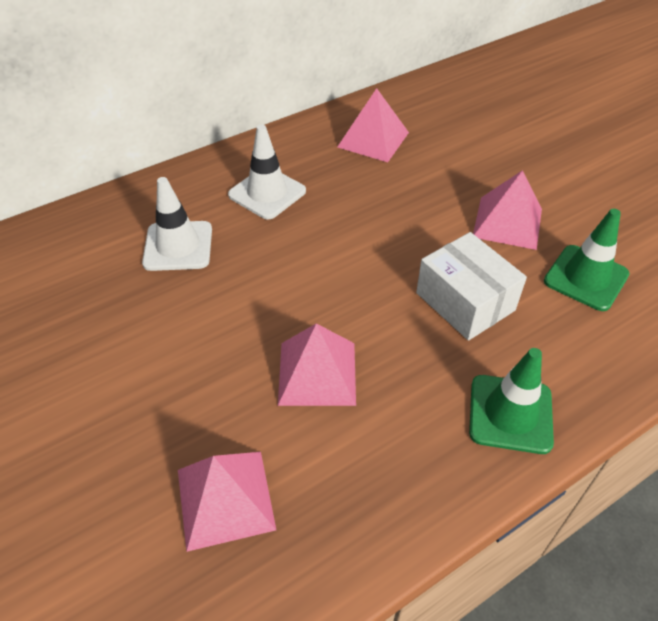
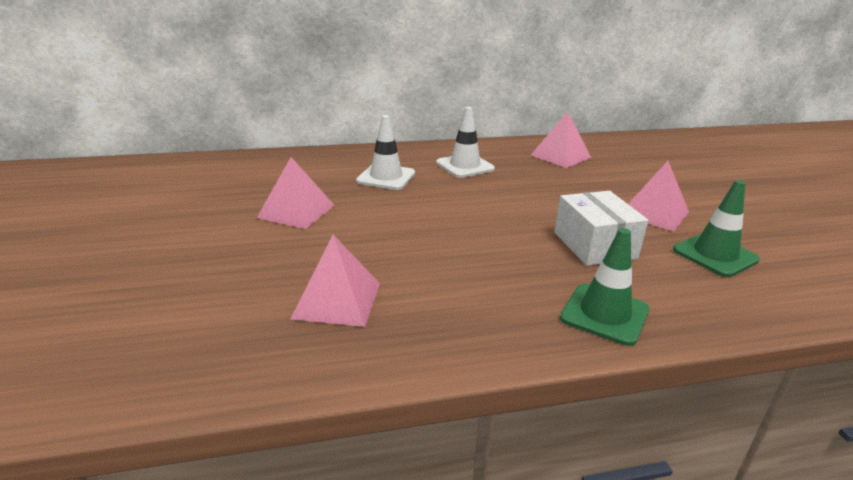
camera: 20 degrees right, 20 degrees down
(317, 373) = (449, 255): pink pyramid -> pink pyramid (296, 211)

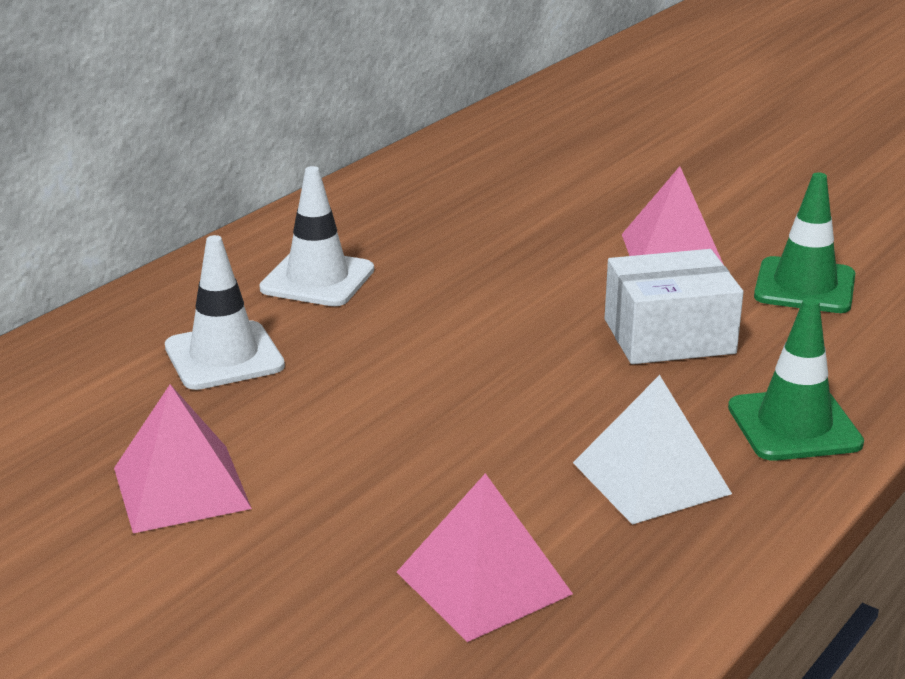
camera: 40 degrees left, 0 degrees up
(485, 298) = (651, 478): none -> white pyramid
(560, 156) = (432, 200): pink pyramid -> none
(594, 245) = (669, 336): white box -> white box turned 45 degrees counterclockwise

